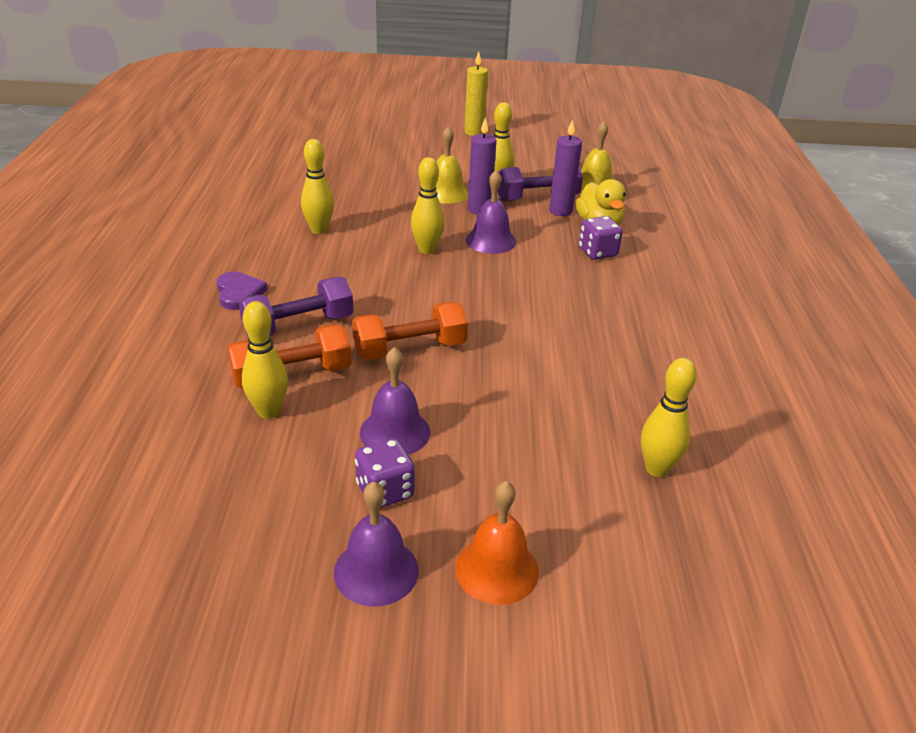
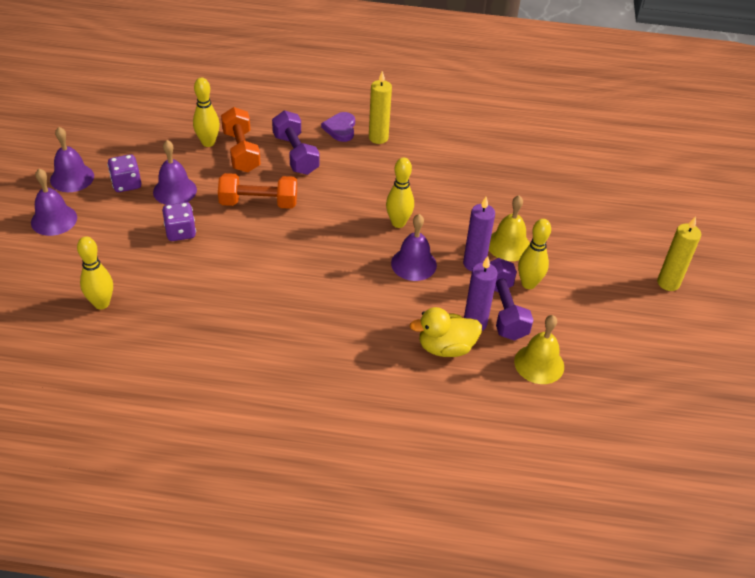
camera: 95 degrees right, 10 degrees up
(239, 293) = (340, 128): purple heart -> purple heart turned 105 degrees clockwise
(262, 265) = (378, 138): none -> yellow candle
(319, 230) = (432, 165): yellow bowling pin -> none
(410, 349) = (258, 203): orange dumbbell -> orange dumbbell turned 75 degrees counterclockwise
(497, 569) = (54, 220): orange bell -> purple bell
(597, 252) = (390, 334): purple dice -> purple dice (180, 232)

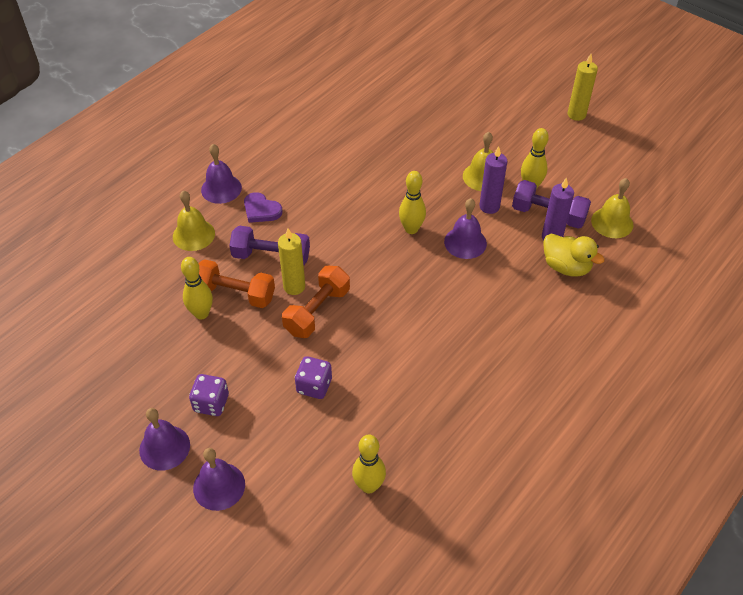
camera: 55 degrees left, 5 degrees up
(175, 191) = (252, 368): purple bell -> purple bell (221, 188)
(283, 105) = (193, 235): none -> yellow bell
(378, 138) = (295, 191): yellow candle -> yellow candle (294, 287)
(445, 347) = (566, 267): yellow duck -> yellow duck turned 75 degrees counterclockwise

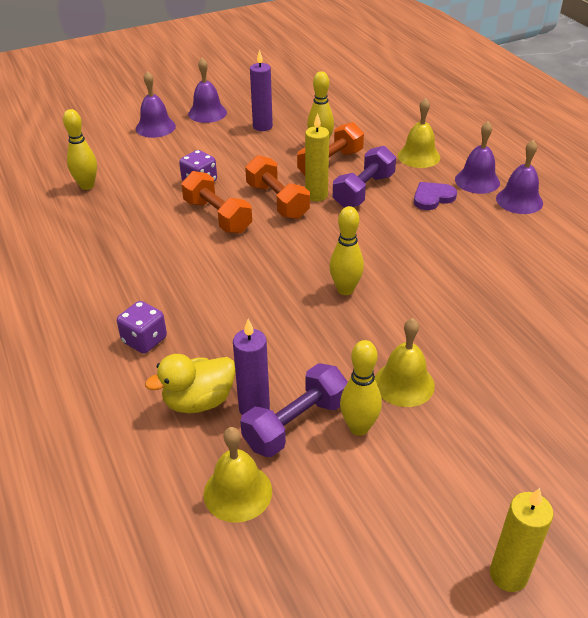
camera: 115 degrees right, 10 degrees down
(211, 403) = (227, 135): purple dice -> purple dice (144, 340)
(363, 346) = (217, 216): none -> orange dumbbell
(465, 242) = (298, 325): purple bell -> purple bell (519, 200)
(489, 206) = (344, 369): purple candle -> purple candle (262, 126)

